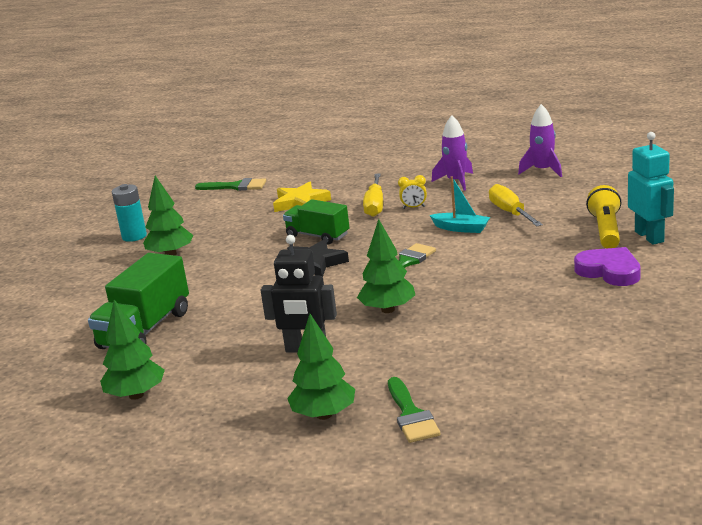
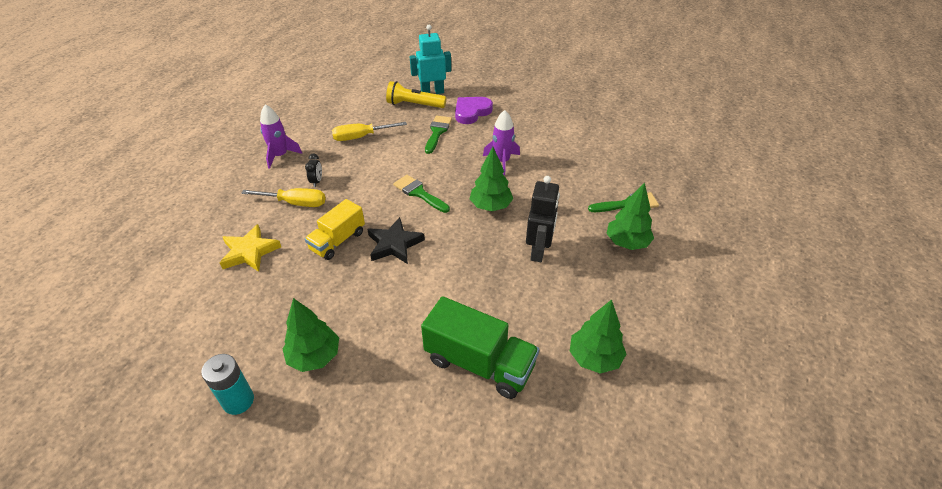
camera: 90 degrees left, 20 degrees up
(236, 186) = (159, 306): green brush -> green brush (437, 132)
(318, 236) = (338, 241): green truck -> yellow truck
(414, 207) = (316, 181): yellow clock -> black clock
(461, 228) = (374, 161): turquoise boat -> none
(543, 170) = (295, 114): purple rocket -> purple rocket (502, 161)

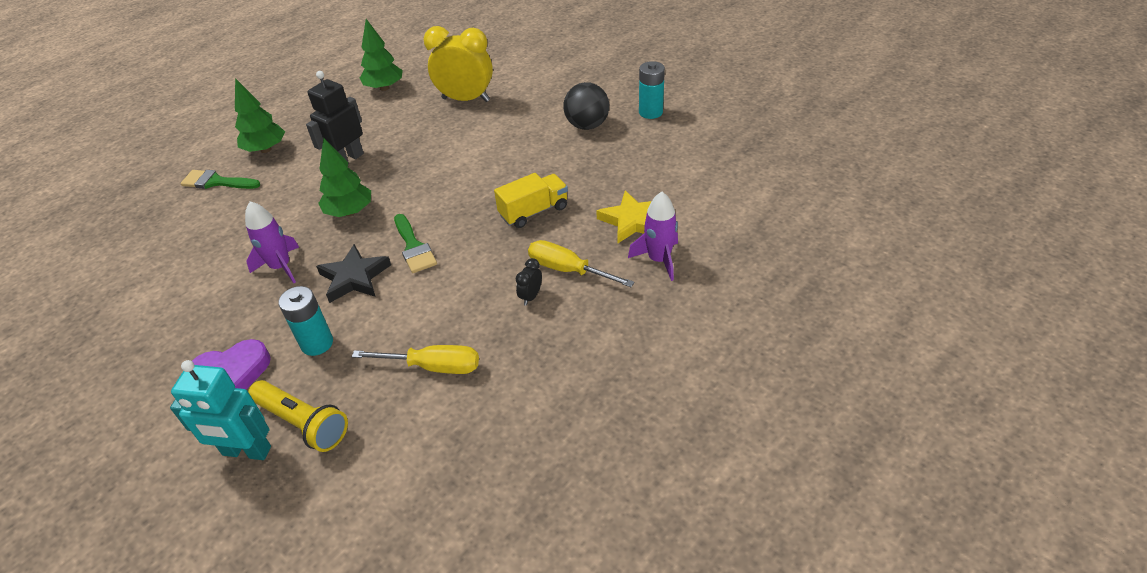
camera: 155 degrees left, 0 degrees up
(280, 155) = (570, 361): purple rocket -> purple rocket (659, 260)
(314, 356) = (587, 125): green tree -> black ball
(394, 244) = (477, 195): black star -> black star (354, 277)
(437, 132) = (317, 343): green brush -> turquoise battery
(479, 363) = (466, 99): green truck -> yellow clock

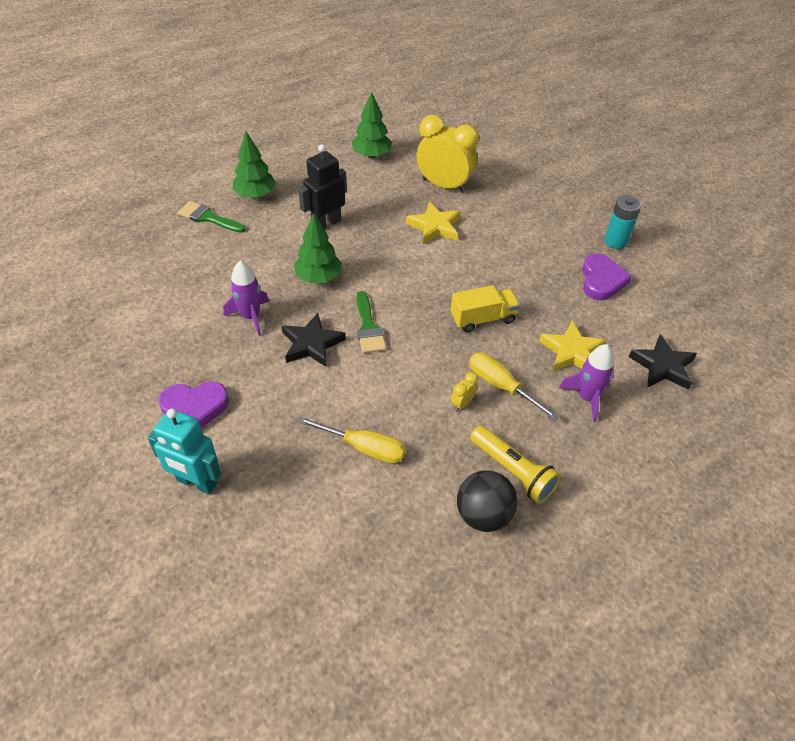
camera: 10 degrees right, 5 degrees up
(303, 423) = (246, 469): yellow flashlight -> yellow flashlight (513, 471)
(317, 343) = (269, 399): turquoise battery -> none
(464, 138) = (434, 227): none -> yellow star
(531, 296) = (462, 403): black clock -> yellow clock
(587, 125) = (552, 241): black ball -> black ball (483, 515)
(645, 150) = (601, 280): none -> purple heart
(726, 213) = (662, 366): none -> black star

